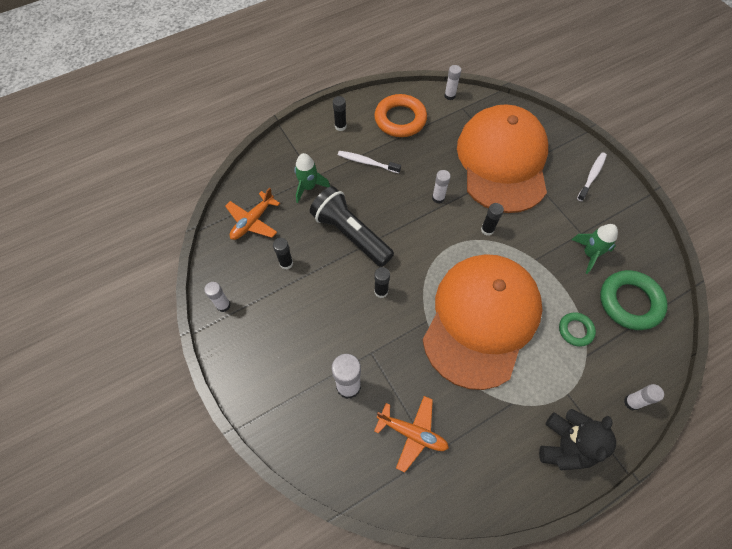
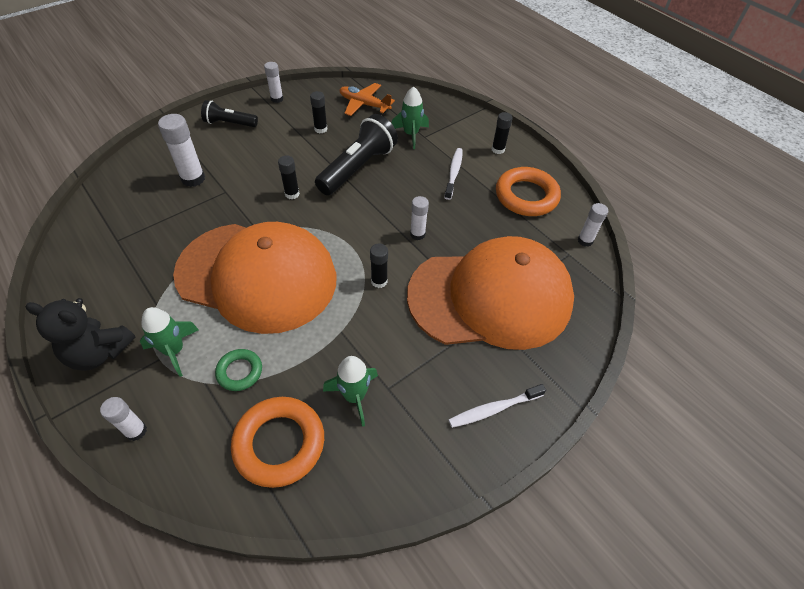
camera: 80 degrees right, 10 degrees down
(259, 354) = (229, 123): none -> black flashlight
(412, 433) = (140, 224): orange plane -> none
(559, 382) = (174, 350): none -> green rocket
(591, 176) = (494, 409): white toothbrush -> white toothbrush turned 135 degrees clockwise
(629, 302) = (279, 443): green ring -> orange ring

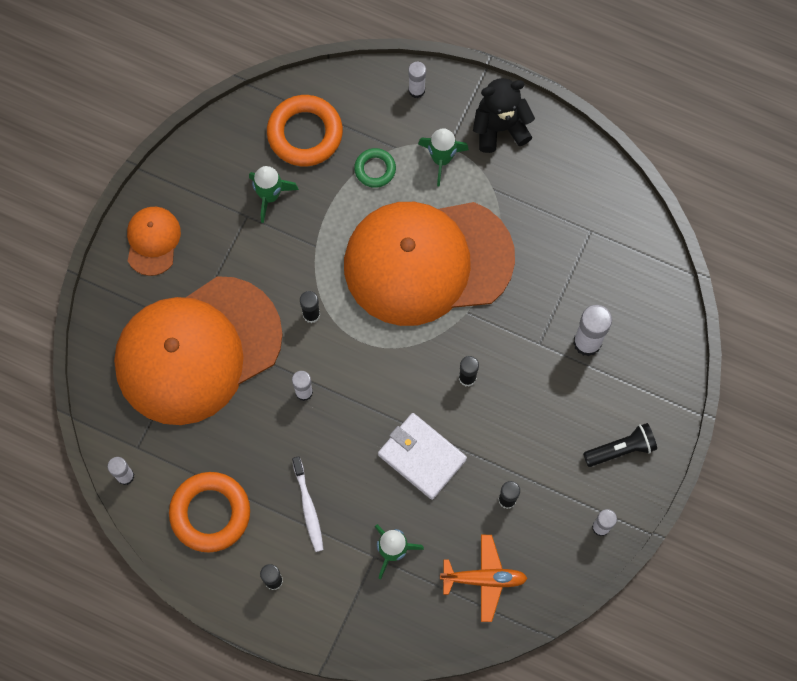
camera: 155 degrees right, 20 degrees up
(358, 168) = (422, 457): black flashlight -> white wallet
(494, 409) = (153, 241): white toothbrush -> orange cap

